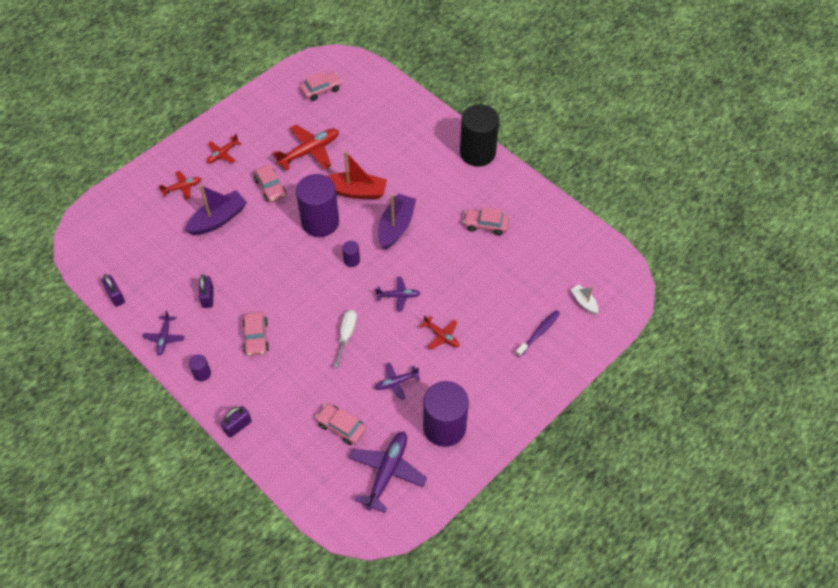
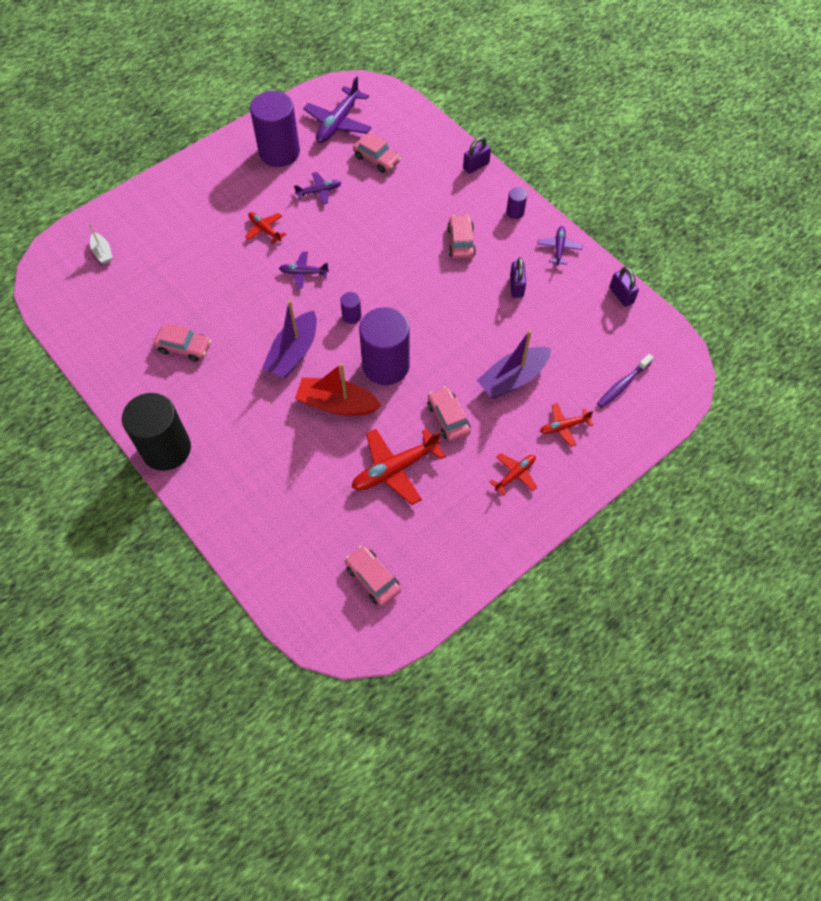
camera: 175 degrees left, 5 degrees up
(321, 90) = (373, 578): pink car -> pink car turned 75 degrees clockwise
(346, 335) = (365, 237): white screwdriver -> none
(539, 333) = (162, 225): purple toothbrush -> purple toothbrush (622, 385)

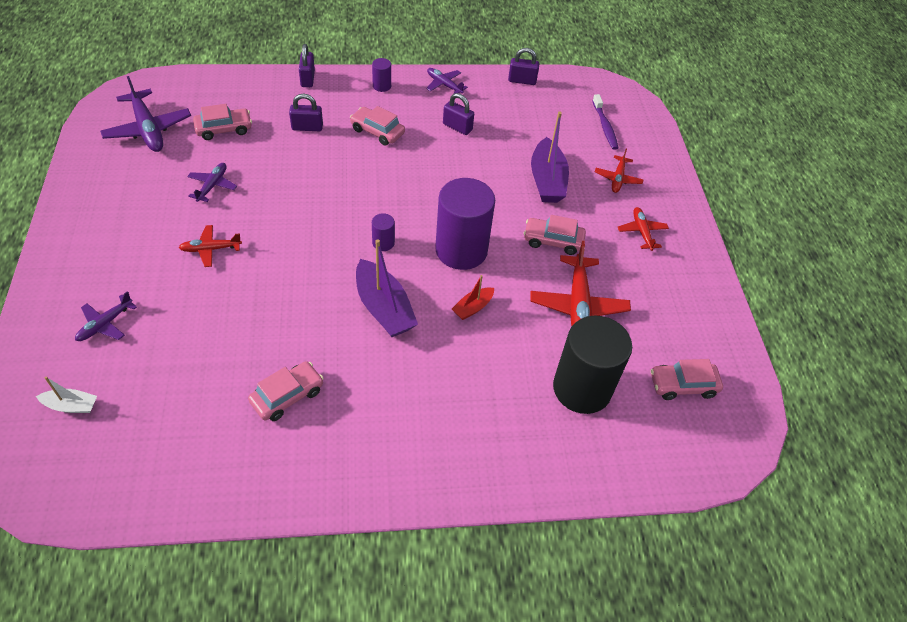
camera: 60 degrees left, 10 degrees down
(166, 449) = (405, 483): black cylinder -> black cylinder (582, 388)
(279, 152) = (128, 186): purple cylinder -> none
(304, 273) = (296, 249): purple plane -> purple plane (105, 324)
(337, 404) = (473, 308): red boat -> red boat, size x0.52
(424, 200) = (307, 127): none -> purple padlock

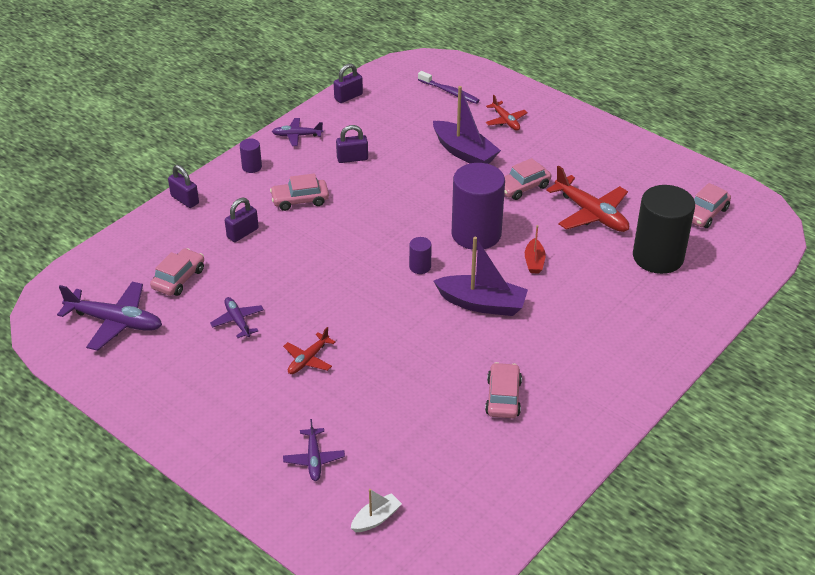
camera: 40 degrees left, 10 degrees down
(642, 232) = (566, 144): red plane -> none

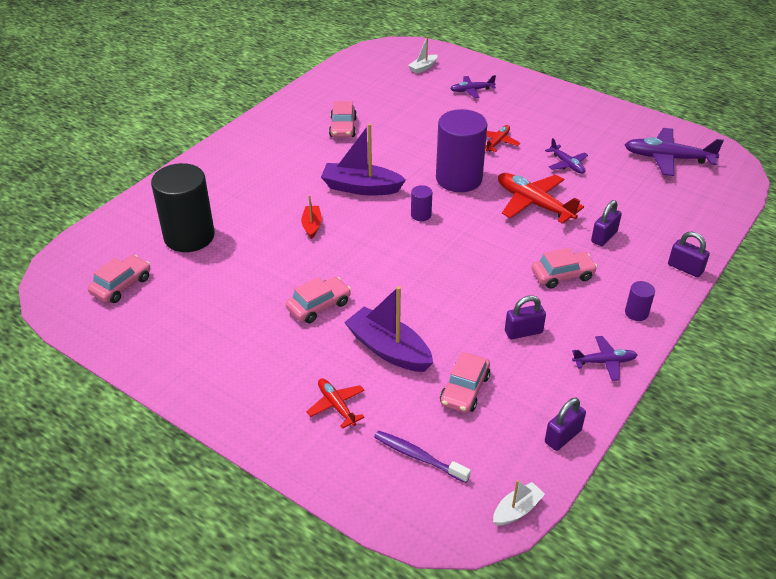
camera: 175 degrees right, 0 degrees up
(179, 279) = (638, 193): pink car -> pink car (464, 389)
(314, 459) = (472, 90): purple plane -> purple plane turned 90 degrees counterclockwise
(392, 66) = (517, 510): none -> white boat
(476, 234) = (369, 249): purple cylinder -> purple cylinder (459, 179)
(591, 213) = (246, 278): red plane -> red plane (534, 204)

